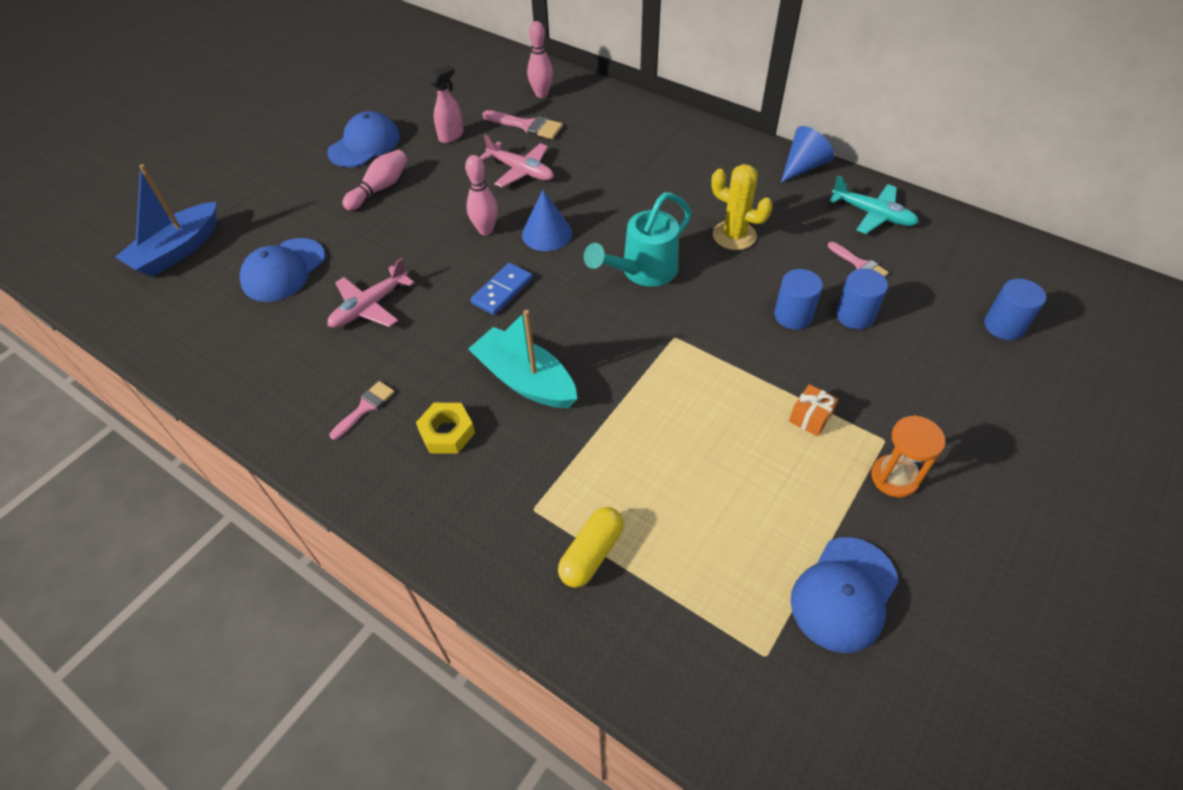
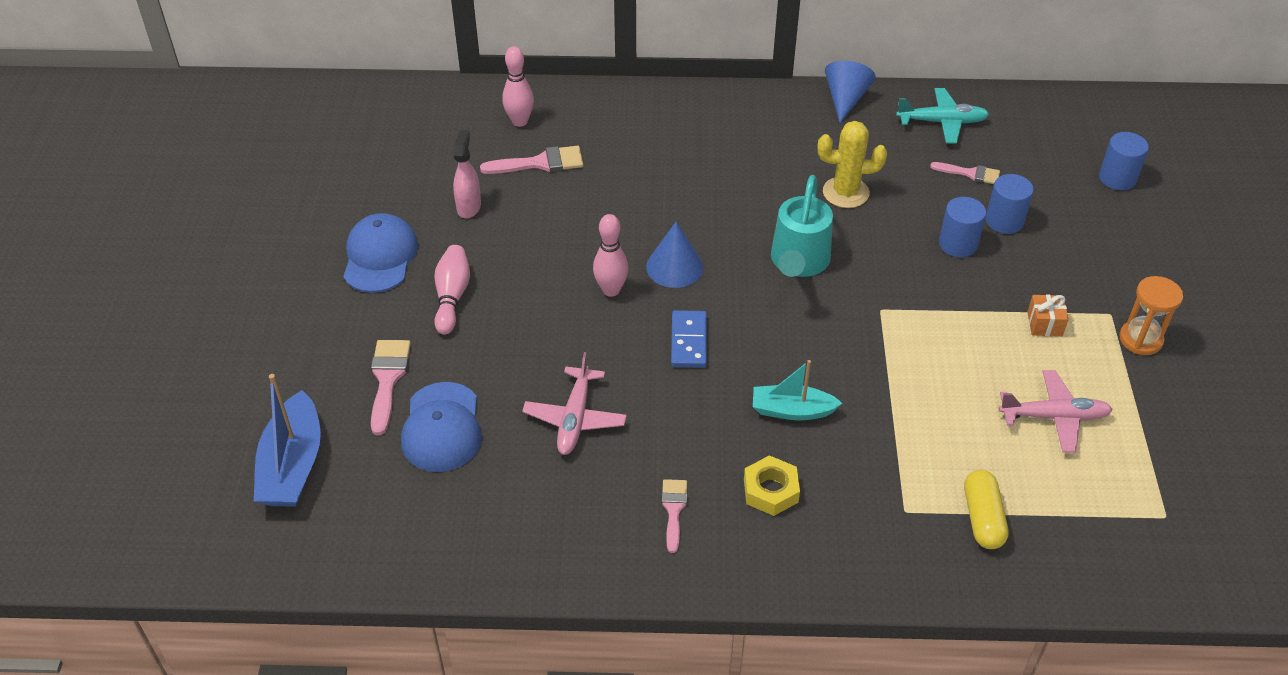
camera: 35 degrees left, 5 degrees down
(286, 223) = (388, 379): none -> pink brush
(521, 171) = (583, 214): pink plane -> pink plane (1054, 417)
(525, 380) = (792, 410): turquoise boat -> turquoise boat, size x0.66
(844, 594) = (1178, 443): blue cap -> none

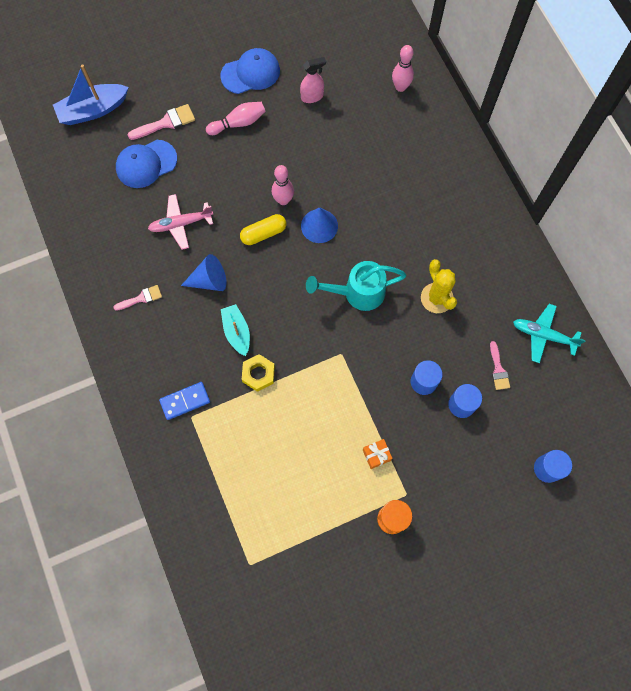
camera: 65 degrees right, 25 degrees up
(540, 163) = (369, 115): pink brush -> none
(689, 341) = (263, 257): blue domino -> blue domino (185, 401)
(770, 490) = (175, 341): yellow nut -> yellow nut (258, 374)
(845, 99) = (532, 266): blue cone -> blue cone (209, 280)
(942, 122) = (543, 335): turquoise plane -> turquoise plane turned 135 degrees clockwise
(982, 518) = (204, 460): yellow capsule -> yellow capsule (263, 233)
(1054, 417) = (299, 481): pink plane -> none

